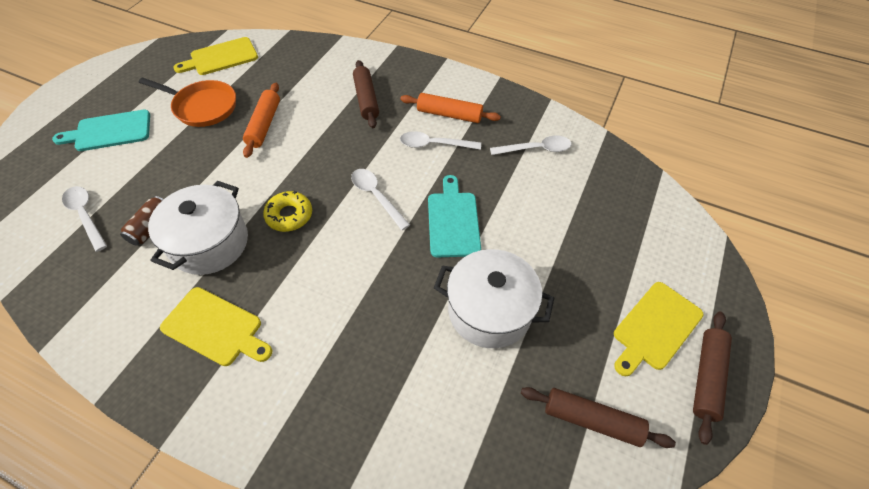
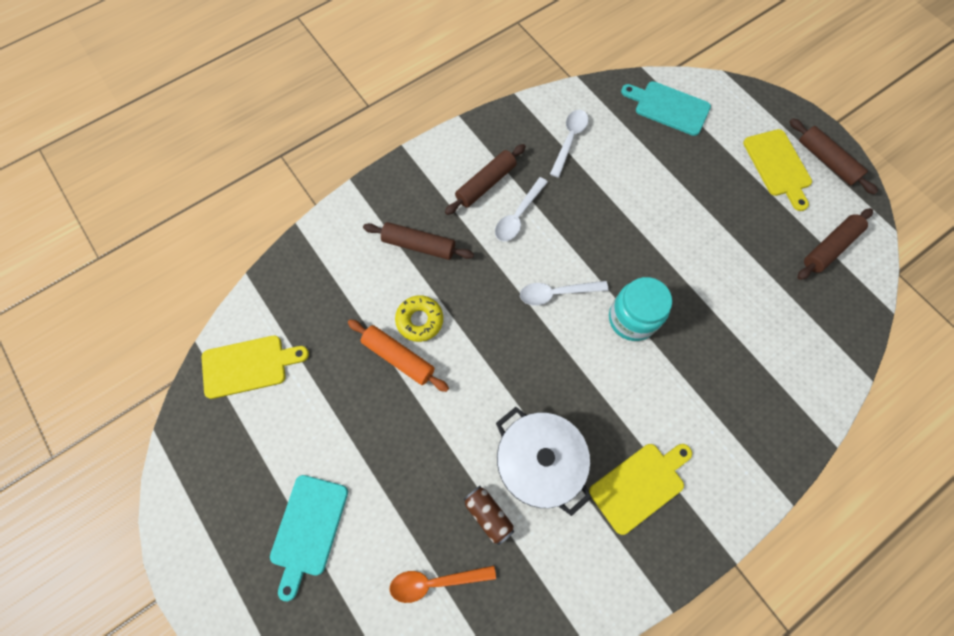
camera: 60 degrees left, 15 degrees up
(86, 215) = (435, 581): white spoon -> orange spoon
(202, 107) = (328, 413): orange pan -> none
(221, 57) = (248, 366): yellow cutting board -> yellow cutting board turned 105 degrees counterclockwise
(289, 215) = (540, 378): yellow donut -> yellow donut (420, 320)
(384, 260) = (632, 319): none -> turquoise jar
(449, 114) = (486, 184): orange rolling pin -> brown rolling pin
(453, 221) = (616, 245): turquoise cutting board -> turquoise cutting board (668, 107)
(489, 311) = (717, 264): white pot -> none

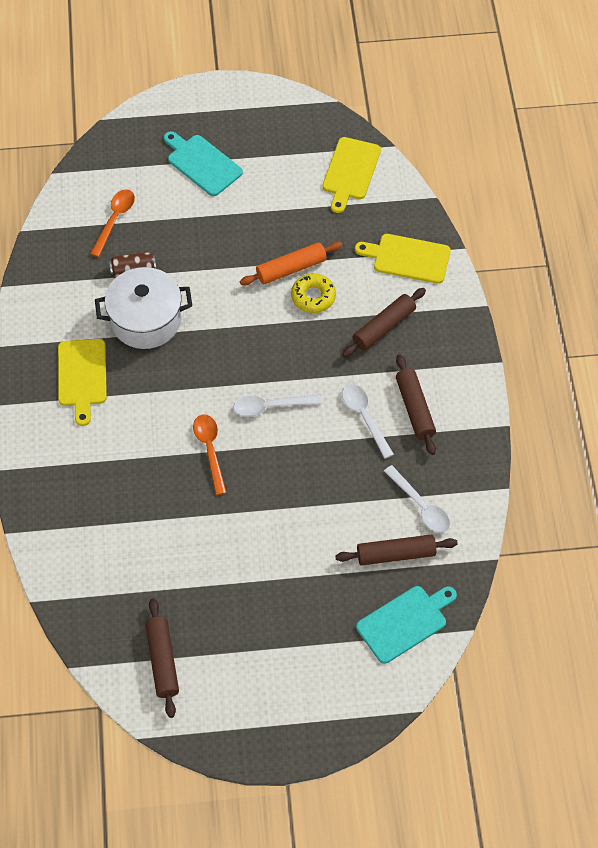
camera: 120 degrees right, 10 degrees down
(556, 293) = (271, 406): white spoon -> white spoon turned 120 degrees counterclockwise
(632, 319) = (210, 450): turquoise jar -> orange spoon
(778, 166) = (274, 679): yellow cutting board -> yellow cutting board (408, 258)
(826, 161) = (249, 732): brown rolling pin -> brown rolling pin (395, 554)

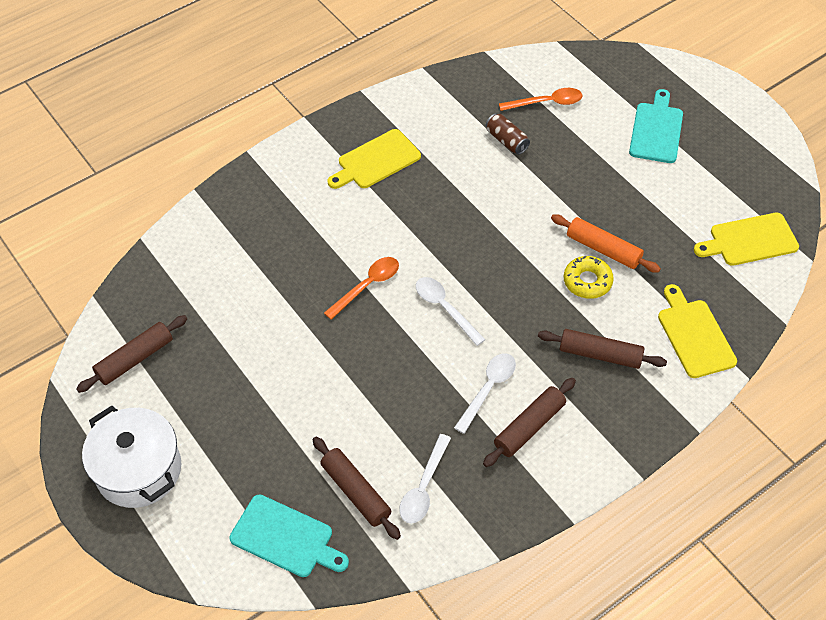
camera: 60 degrees right, 5 degrees down
(146, 320) = (464, 174): white pot -> white pot (139, 470)

